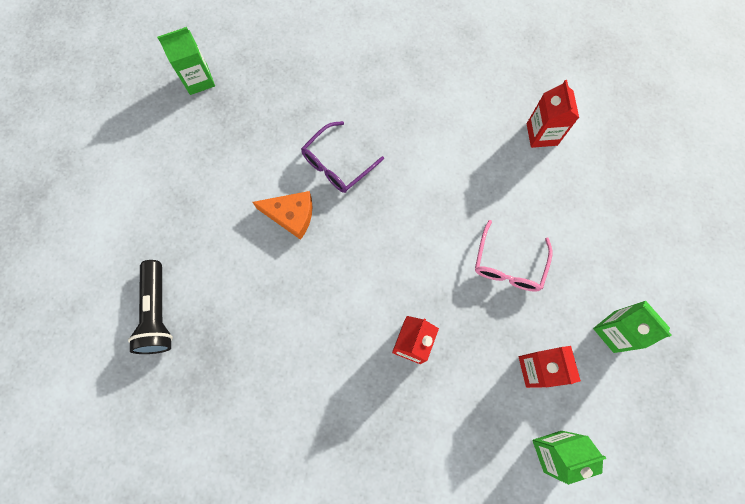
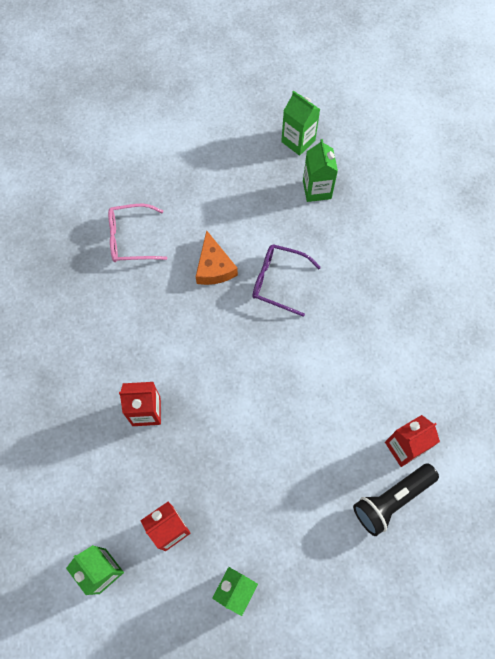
camera: 65 degrees right, 5 degrees down
(157, 313) = (90, 210): black flashlight -> black flashlight (391, 500)
(260, 88) = (317, 189): none -> green carton
(508, 265) = (255, 466): pink glasses -> pink glasses (131, 239)

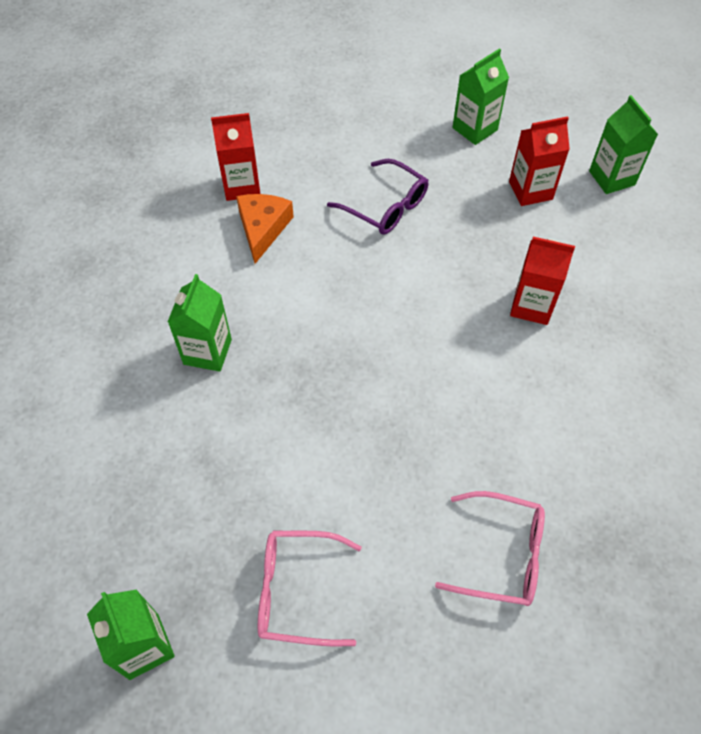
camera: 160 degrees left, 10 degrees down
(214, 267) = (382, 462): orange cheese -> orange cheese (262, 228)
(234, 187) = (297, 591): none -> pink glasses
(278, 281) = (296, 409): purple glasses -> purple glasses (386, 206)
(317, 189) = (164, 536): green carton -> green carton (207, 352)
(391, 500) = (283, 149): black flashlight -> none

